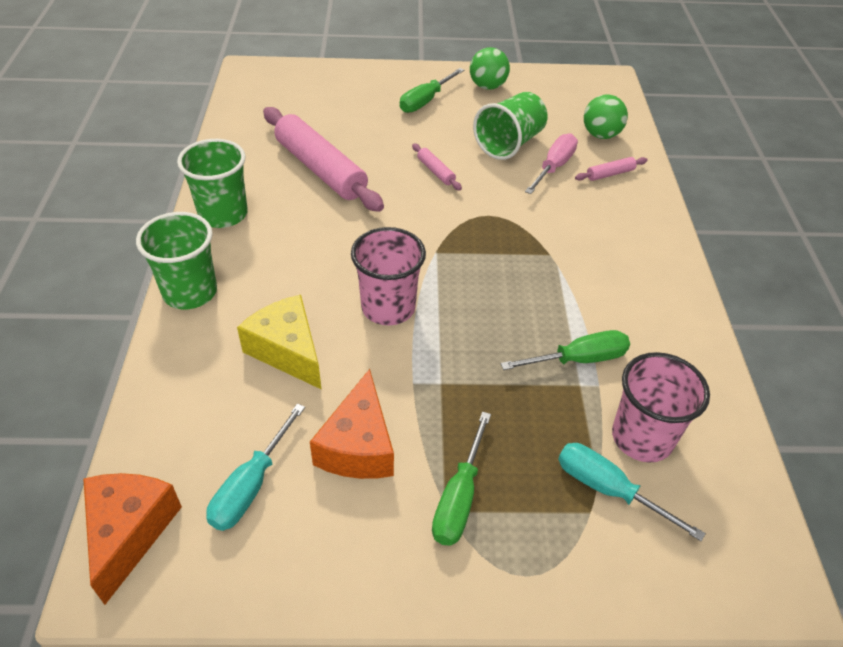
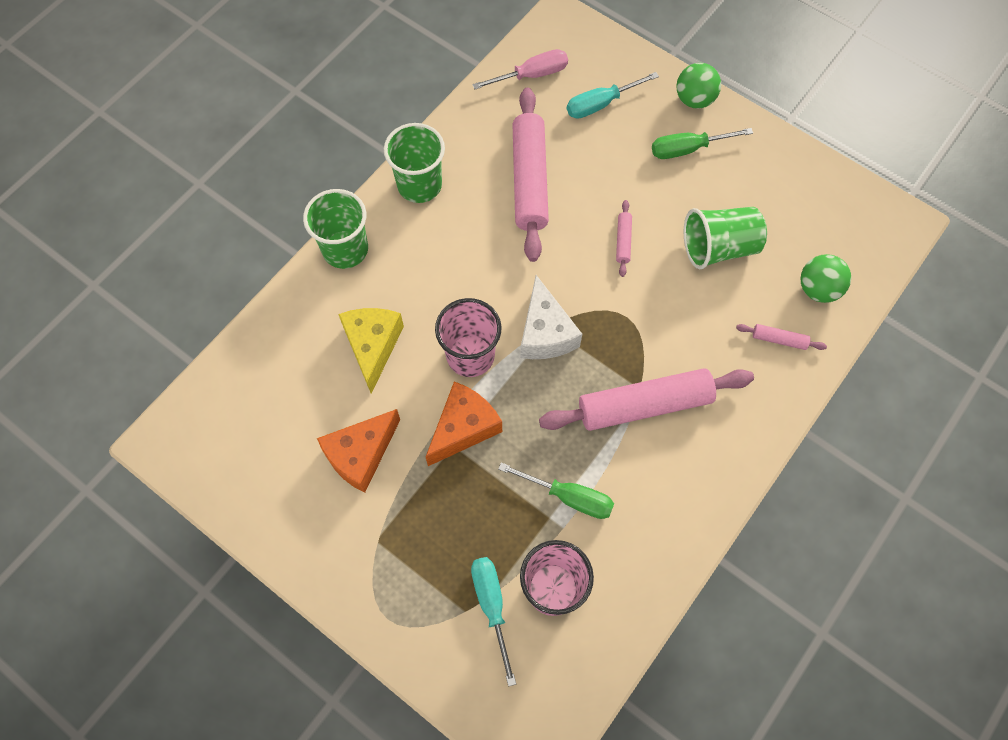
camera: 40 degrees right, 20 degrees up
(129, 532) = (191, 418): orange cheese -> orange cheese (464, 428)
(251, 485) = (277, 436): turquoise screwdriver -> turquoise screwdriver (601, 104)
(436, 258) = (545, 333): none -> white cheese
(459, 497) = (392, 538): green screwdriver -> none
(487, 86) = (765, 163): green ball -> green ball (694, 99)
(554, 167) = (734, 300): pink screwdriver -> pink screwdriver (531, 75)
(565, 262) = (644, 405): none -> pink rolling pin

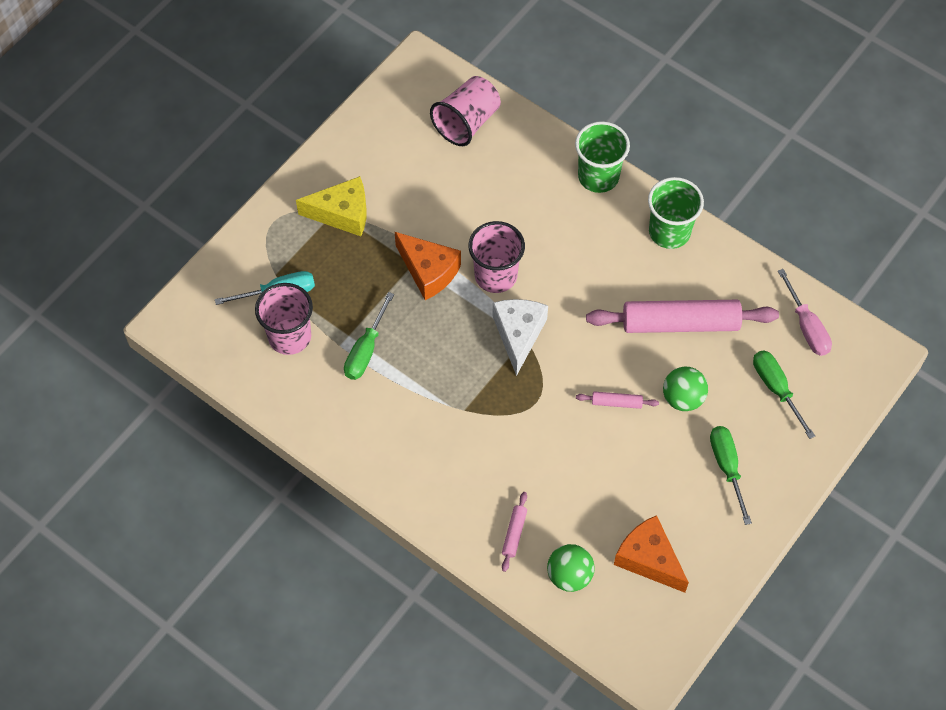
camera: 90 degrees right, 5 degrees down
(258, 386) = (467, 122): none -> pink cup
(360, 455) = (406, 197): orange cheese -> orange cheese (648, 559)
(372, 346) = (504, 201): yellow cheese -> yellow cheese (342, 213)
(545, 333) = (518, 334): white cheese -> white cheese turned 105 degrees clockwise
(601, 104) = (776, 389): turquoise screwdriver -> green screwdriver
(644, 405) = (448, 413): pink rolling pin -> none
(694, 99) = (790, 478): green ball -> green ball (683, 398)
(719, 248) = (612, 488): green cup -> none

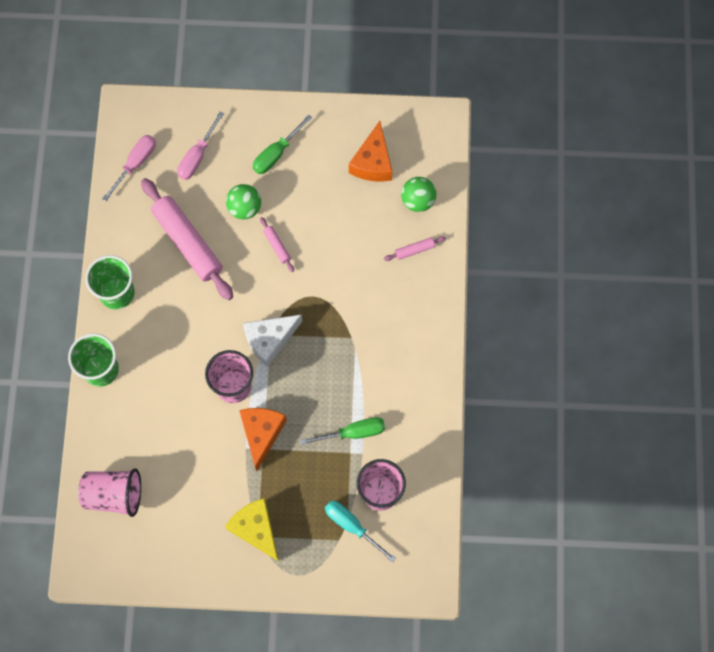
camera: 125 degrees left, 10 degrees up
(776, 389) = (197, 156): green screwdriver -> pink screwdriver

